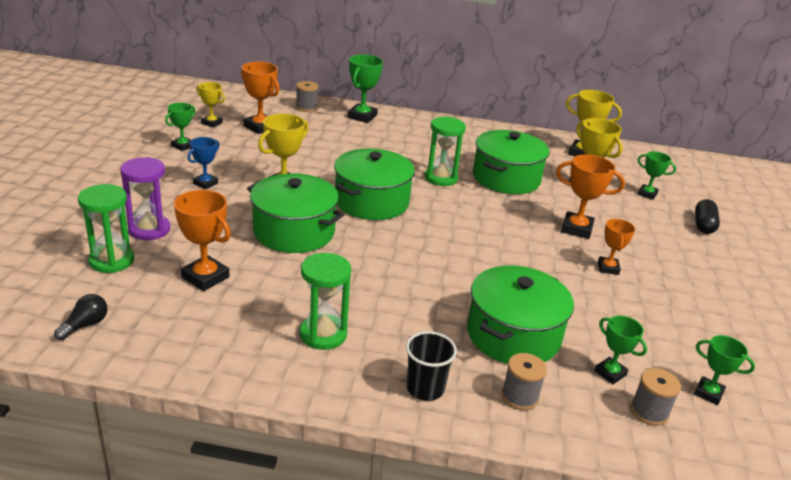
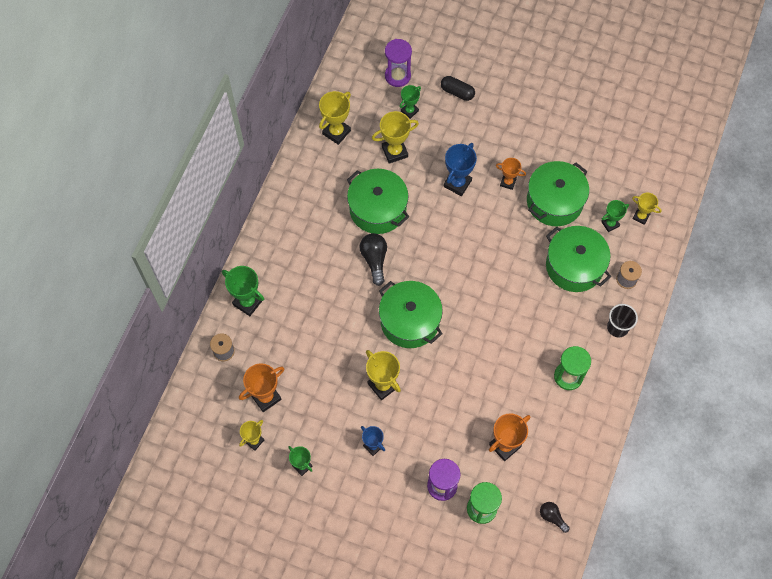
camera: 75 degrees left, 35 degrees up
(294, 231) = (450, 383): green pot -> green pot (554, 201)
(441, 178) = (374, 260): green hourglass -> black light bulb
(576, 229) = (457, 183): orange trophy -> blue trophy
(649, 412) = (641, 216): grey spool -> yellow trophy
(685, 185) = (397, 76): none -> purple hourglass
(708, 393) = (628, 179): green trophy -> none

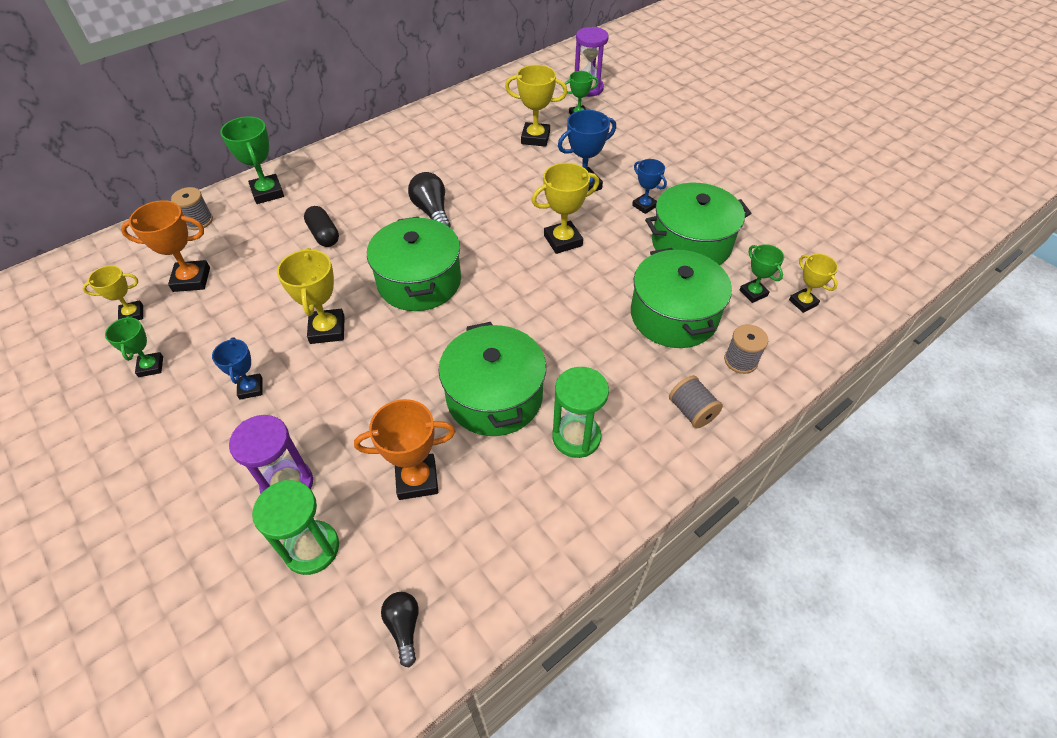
camera: 30 degrees right, 15 degrees down
(336, 132) = (489, 105): yellow trophy -> yellow trophy (563, 240)
(374, 260) = (432, 212): black light bulb -> black light bulb turned 45 degrees counterclockwise
(378, 209) = (476, 173): green pot -> green pot (494, 396)
(457, 92) = (642, 119): black capsule -> black capsule (324, 235)
(508, 182) = (644, 206): orange trophy -> blue trophy
(610, 224) = (753, 293): green trophy -> green trophy turned 60 degrees clockwise
(617, 327) = (691, 411): black cup -> grey spool

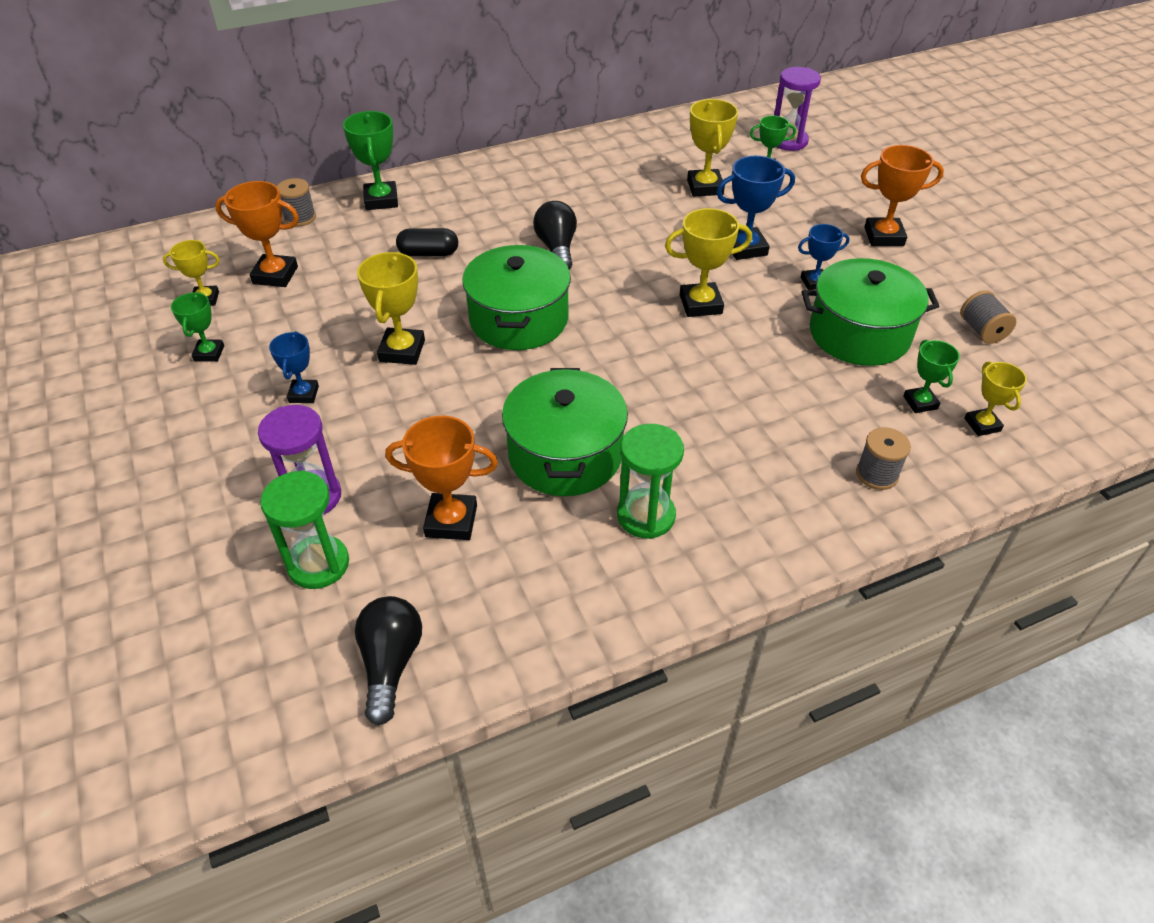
camera: 15 degrees right, 5 degrees down
(324, 235) = (428, 253): black capsule -> black capsule turned 75 degrees counterclockwise
(404, 627) = (390, 664): black light bulb -> black light bulb, size x1.57
(535, 138) = (705, 187): yellow trophy -> yellow trophy turned 60 degrees clockwise
(644, 206) = (814, 282): blue trophy -> blue trophy turned 75 degrees counterclockwise
(674, 316) = (809, 409): green pot -> none
(684, 158) = (884, 236): none -> orange trophy
(691, 411) = (795, 517): grey spool -> grey spool (982, 331)

